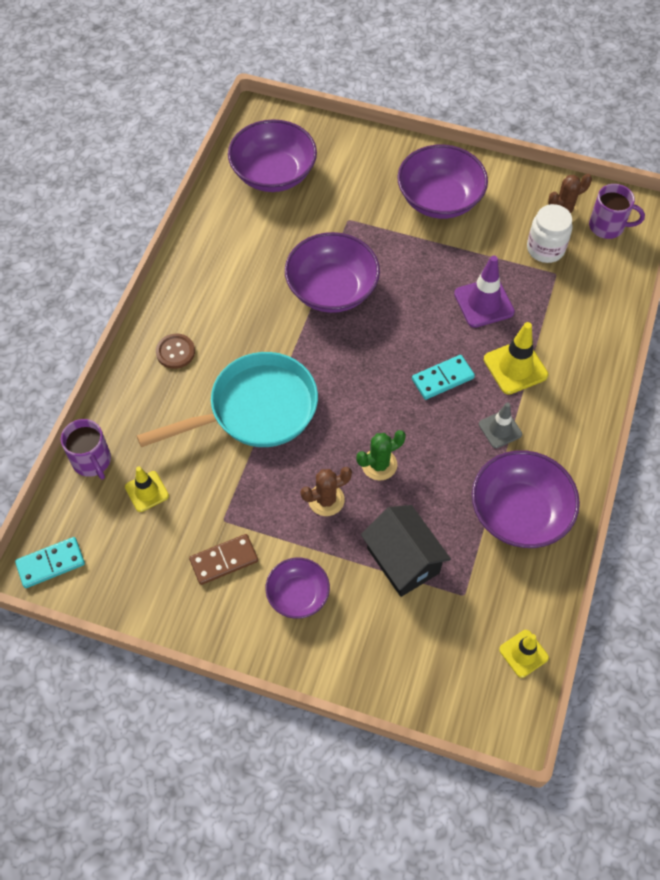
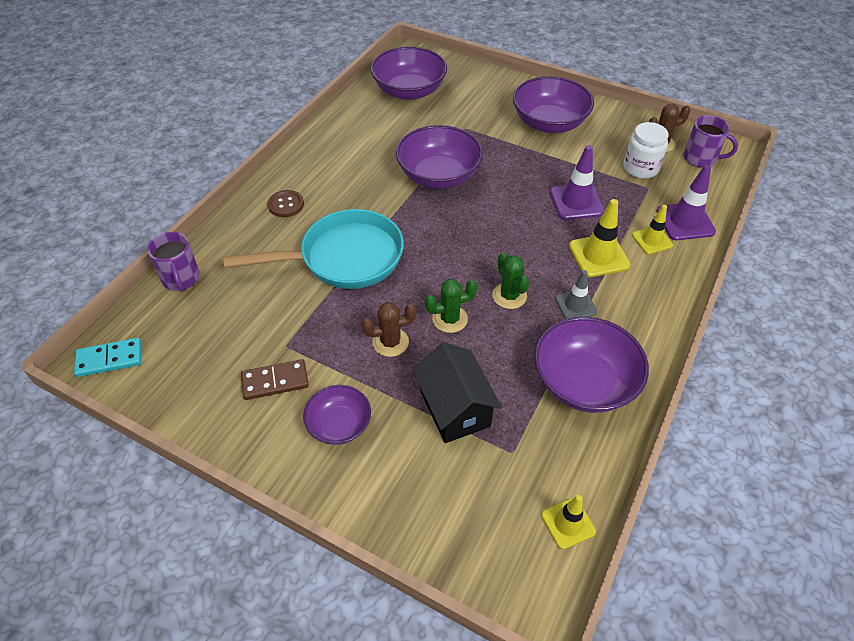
camera: 10 degrees right, 10 degrees down
(146, 491) = (222, 311): yellow traffic cone -> yellow traffic cone (652, 240)
(433, 429) = (509, 296): none -> green cactus
(442, 379) = (526, 256): turquoise domino -> none
(598, 312) = (685, 221): none -> purple traffic cone

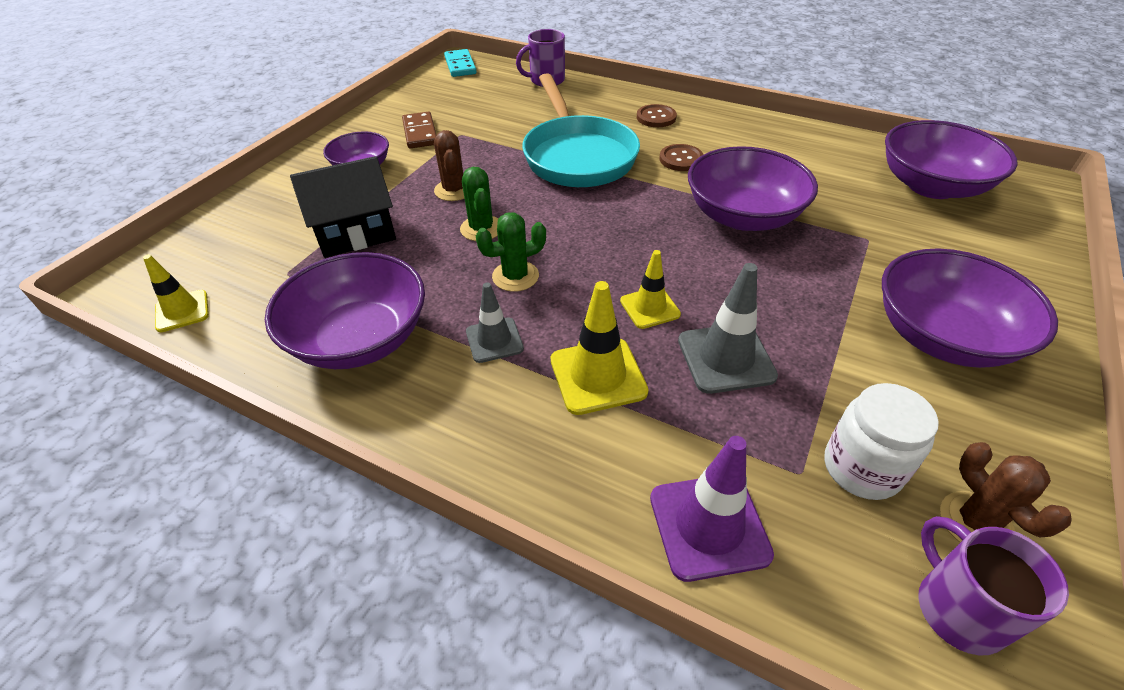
camera: 90 degrees right, 5 degrees down
(359, 197) = (681, 159): none -> brown button
(576, 202) = (726, 358): purple traffic cone -> grey traffic cone
(652, 240) = (644, 457): yellow traffic cone -> yellow traffic cone (650, 308)
(701, 158) = (958, 608): purple mug -> purple mug turned 135 degrees clockwise

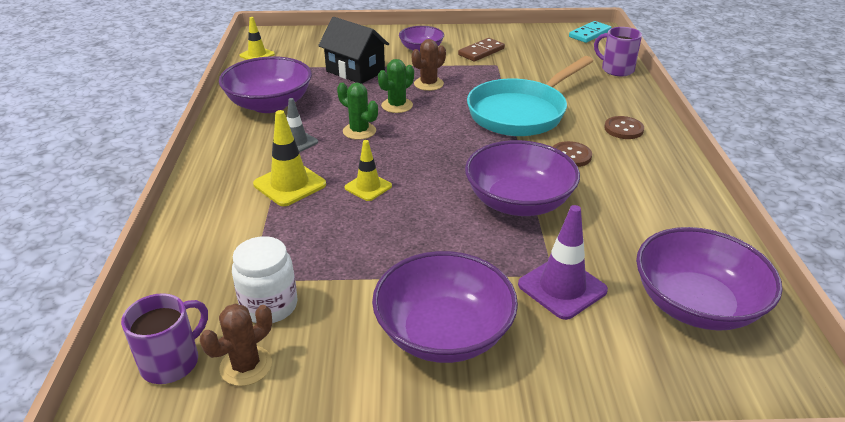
camera: 60 degrees right, 10 degrees down
(709, 526) = (194, 251): purple traffic cone -> purple traffic cone (562, 287)
(726, 358) = (339, 228): grey traffic cone -> none

